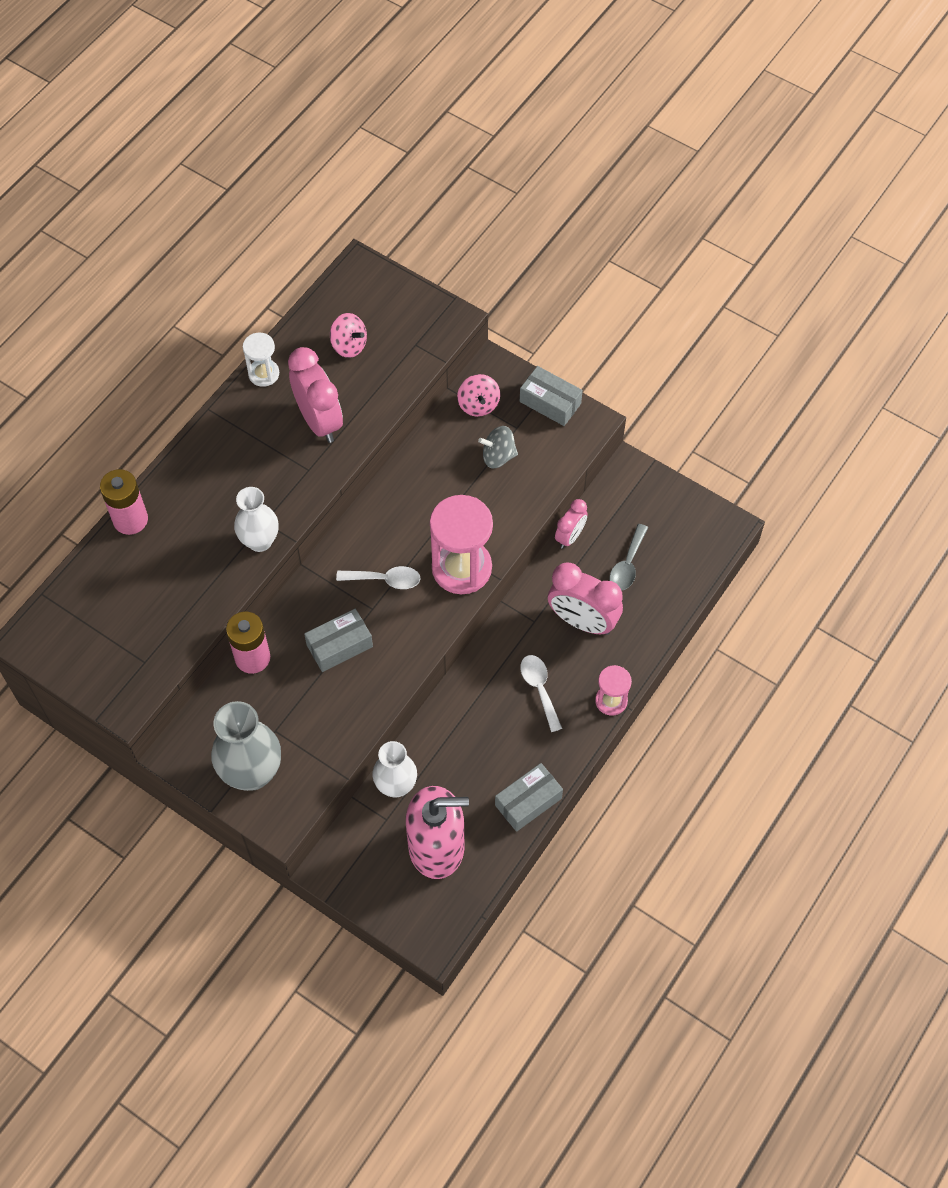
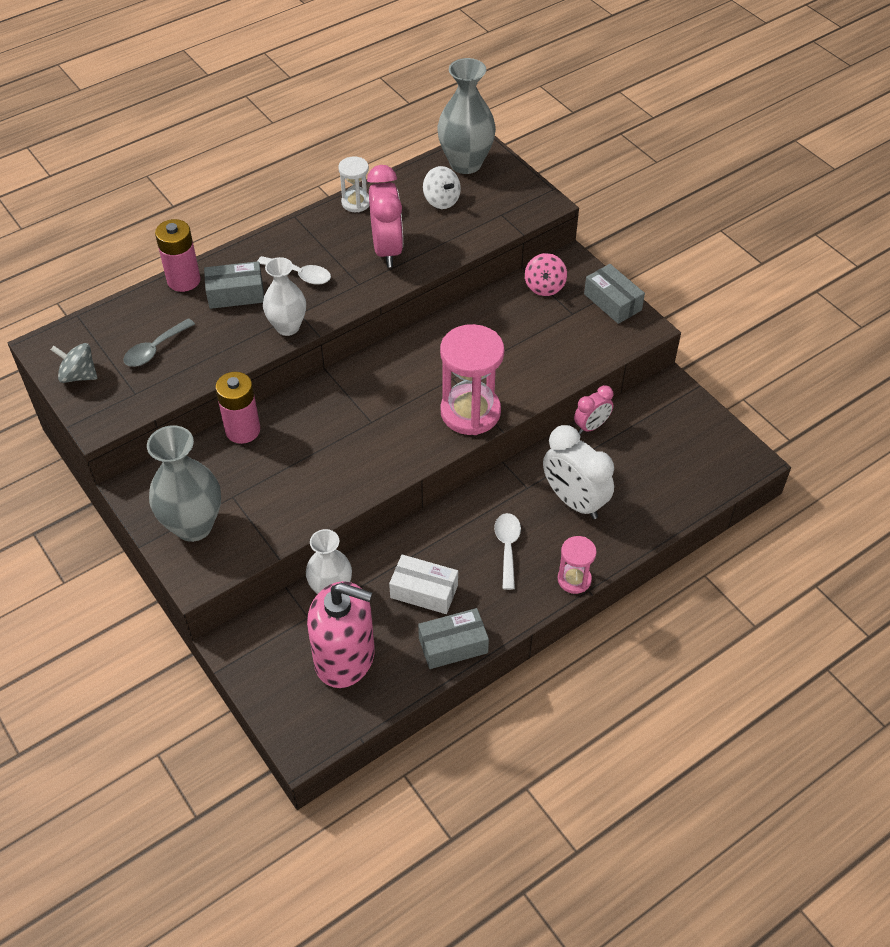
camera: 20 degrees right, 10 degrees down
(339, 645) = (326, 443): grey box -> grey box (236, 294)
(349, 345) = (441, 200): pink spinning top -> white spinning top
(355, 292) = (465, 163): none -> grey vase
(385, 580) = (394, 401): white spoon -> white spoon (300, 274)
(481, 758) = (424, 591): none -> white box
(498, 456) = (545, 331): grey spinning top -> grey spinning top (79, 375)
(582, 621) = (574, 501): pink clock -> white clock
(627, 565) = (638, 465): grey spoon -> grey spoon (154, 349)

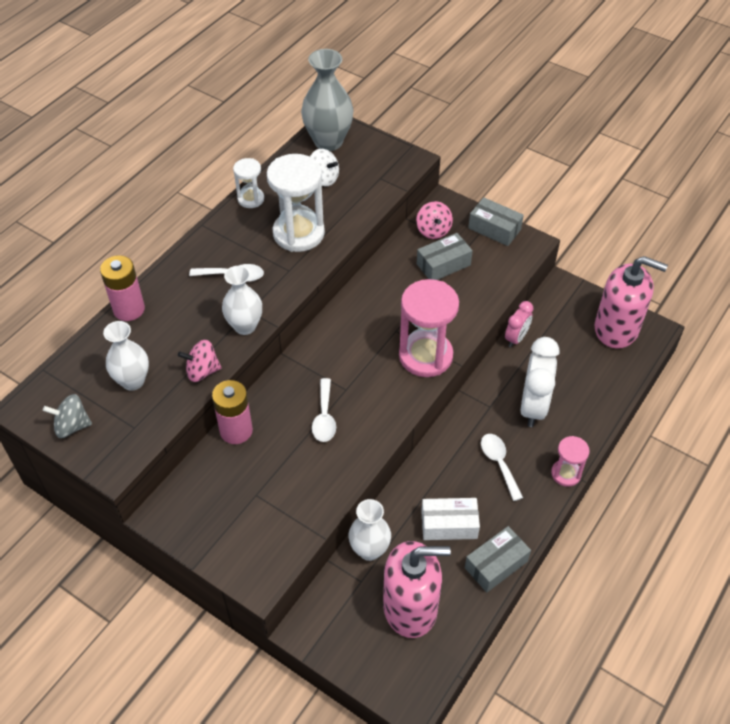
camera: 20 degrees left, 0 degrees up
(154, 349) = (133, 381): grey spoon -> white vase
(193, 525) = (233, 533): grey vase -> none
(225, 359) = (202, 371): none -> pink spinning top
(236, 294) = (183, 309): grey box -> grey box (443, 264)
(336, 443) = (324, 417): none -> white spoon
(387, 249) = (298, 233): pink clock -> white hourglass
(574, 501) = (533, 406): white clock -> white clock turned 105 degrees counterclockwise
(709, 447) = (616, 329): none -> pink soap dispenser

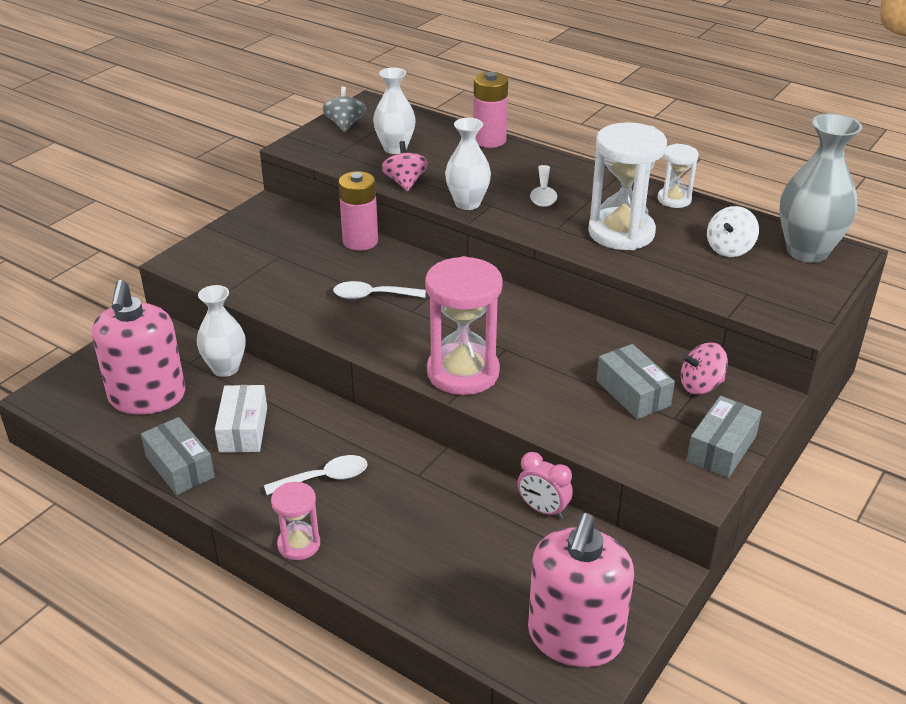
camera: 90 degrees right, 15 degrees down
(533, 406) = (416, 519): white clock -> none

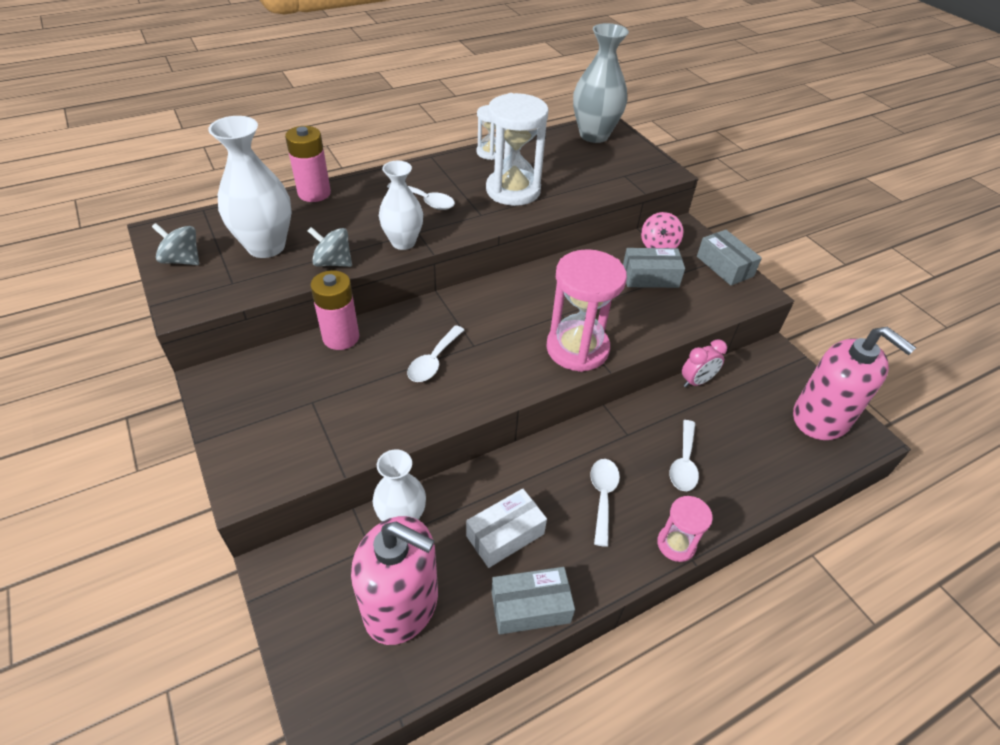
camera: 65 degrees left, 10 degrees up
(243, 430) = (505, 535): white box -> white box turned 60 degrees counterclockwise
(395, 148) = (266, 246): white vase -> white vase, size x1.50
(405, 182) = (333, 262): pink spinning top -> grey spinning top
(408, 526) = (684, 463): none -> white spoon
(729, 249) = (569, 159): white spinning top -> none

